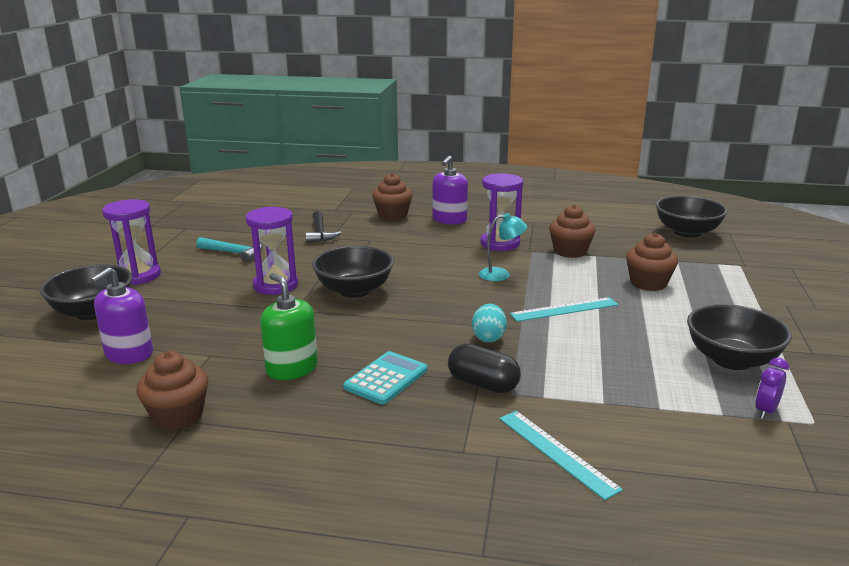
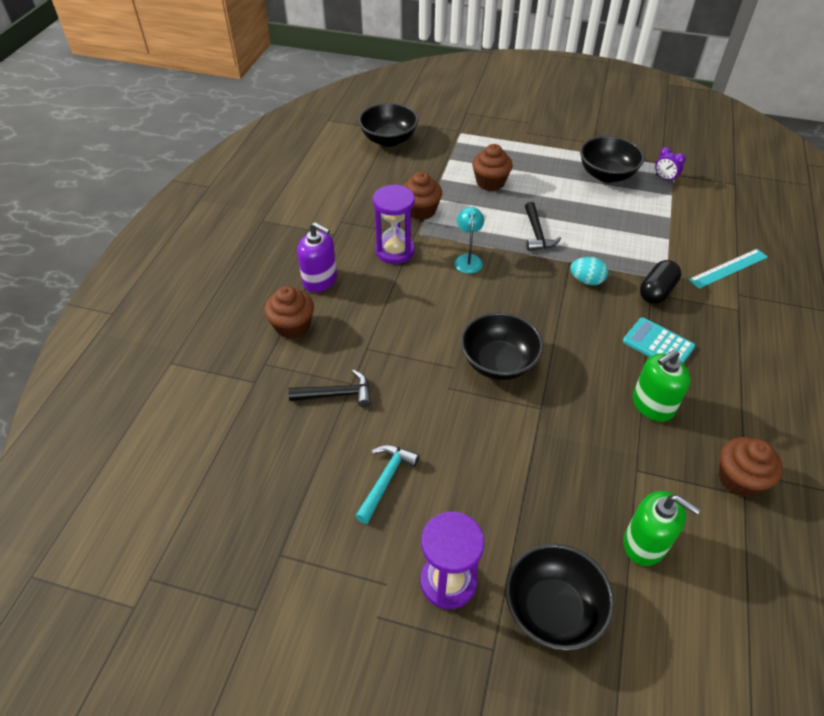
camera: 85 degrees left, 25 degrees up
(129, 354) = (645, 543): purple soap dispenser -> green soap dispenser
(276, 285) = (484, 429): purple hourglass -> none
(564, 309) = (537, 233): turquoise ruler -> black hammer

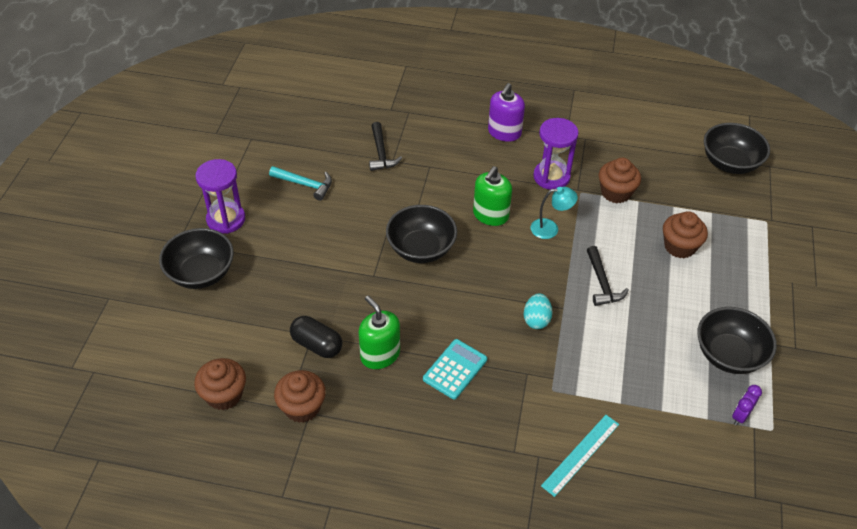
camera: 85 degrees right, 0 degrees up
(292, 326) = (449, 122): brown cupcake -> brown cupcake (224, 395)
(537, 233) = (602, 283): black hammer -> black hammer turned 90 degrees counterclockwise
(645, 543) = (246, 332): green soap dispenser -> green soap dispenser (490, 215)
(656, 291) = (530, 378): black capsule -> black capsule (317, 345)
(728, 268) = (580, 454): turquoise ruler -> turquoise ruler turned 75 degrees clockwise

